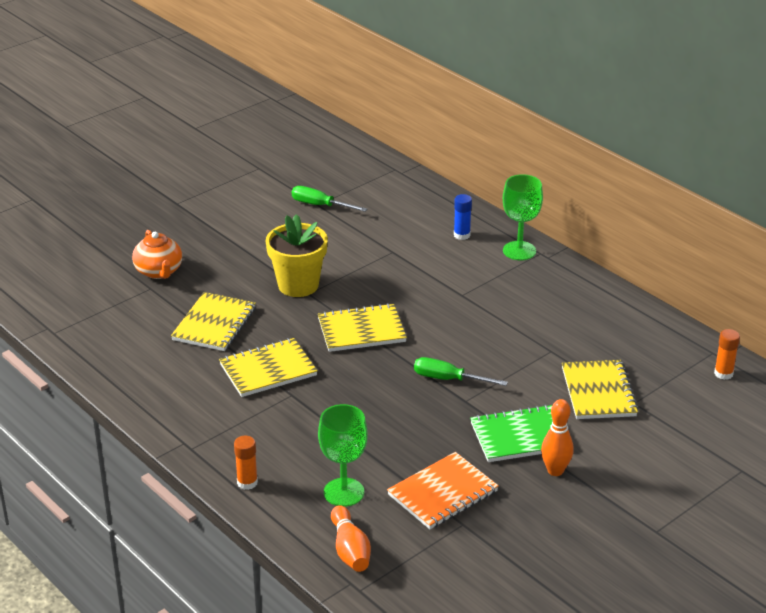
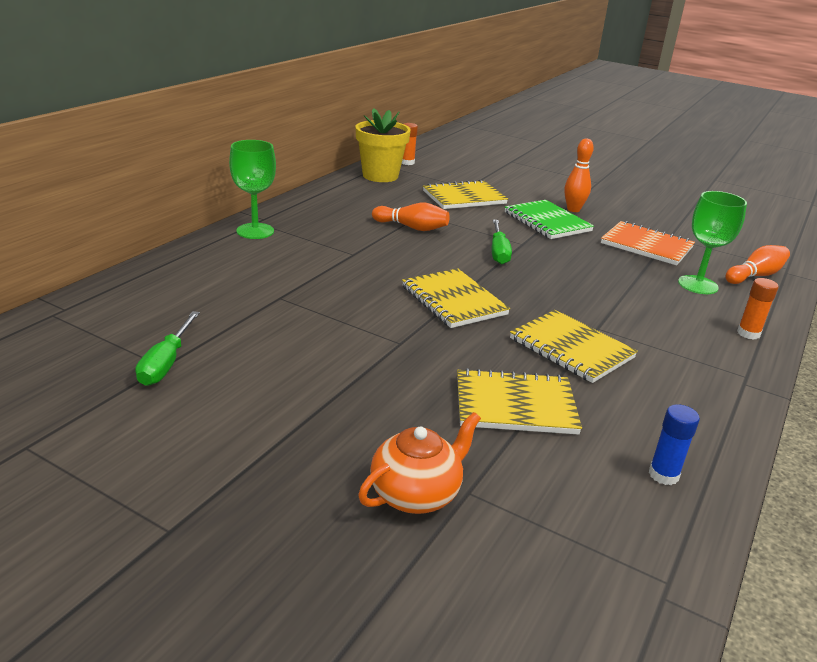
camera: 110 degrees left, 5 degrees down
(298, 285) = (386, 353): yellow flower pot -> yellow flower pot (380, 176)
(462, 235) = (229, 260): blue glue stick -> blue glue stick (663, 475)
(516, 338) = (412, 227): none -> orange bowling pin

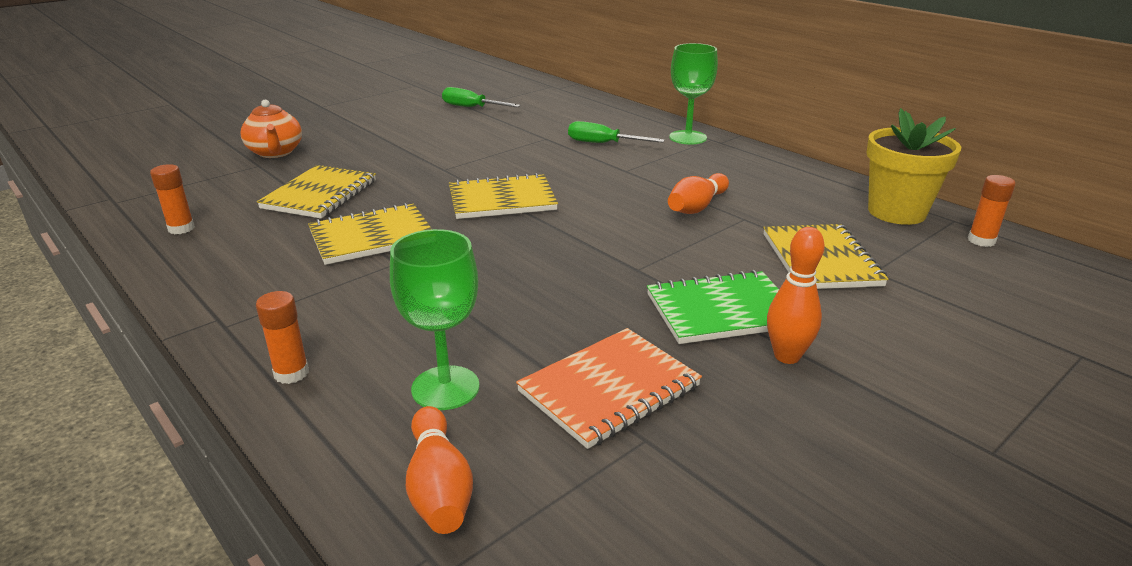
camera: 110 degrees right, 0 degrees up
(498, 252) = (612, 246): green screwdriver -> green screwdriver (603, 143)
(663, 475) = (181, 228): blue glue stick -> orange glue stick

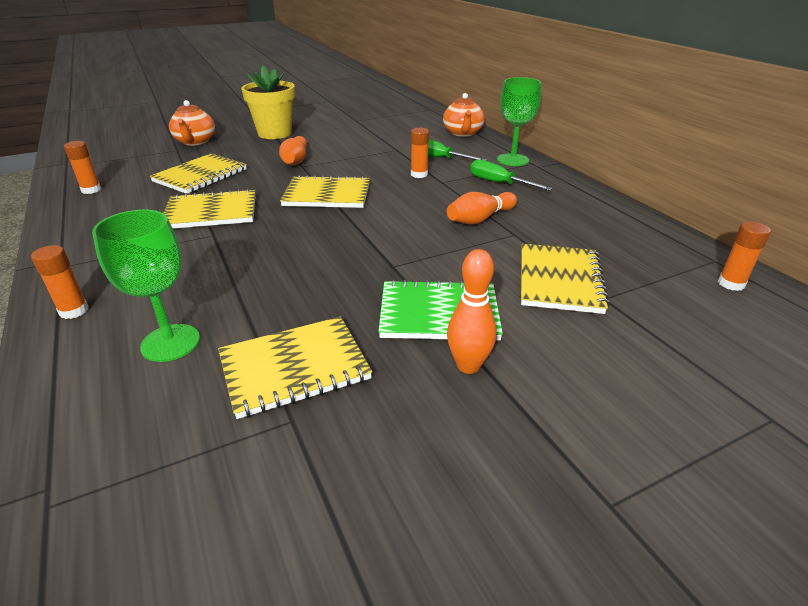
camera: 15 degrees right, 5 degrees up
(439, 487) = (101, 428): orange bowling pin -> orange bowling pin (295, 160)
(471, 107) = (357, 121): green screwdriver -> green screwdriver (499, 183)
(593, 165) = (419, 174): none -> orange glue stick
(609, 389) = (294, 368): orange notebook -> yellow notebook
(610, 111) = (462, 133): none -> orange teapot
(896, 212) = (661, 246): yellow flower pot -> yellow flower pot (274, 133)

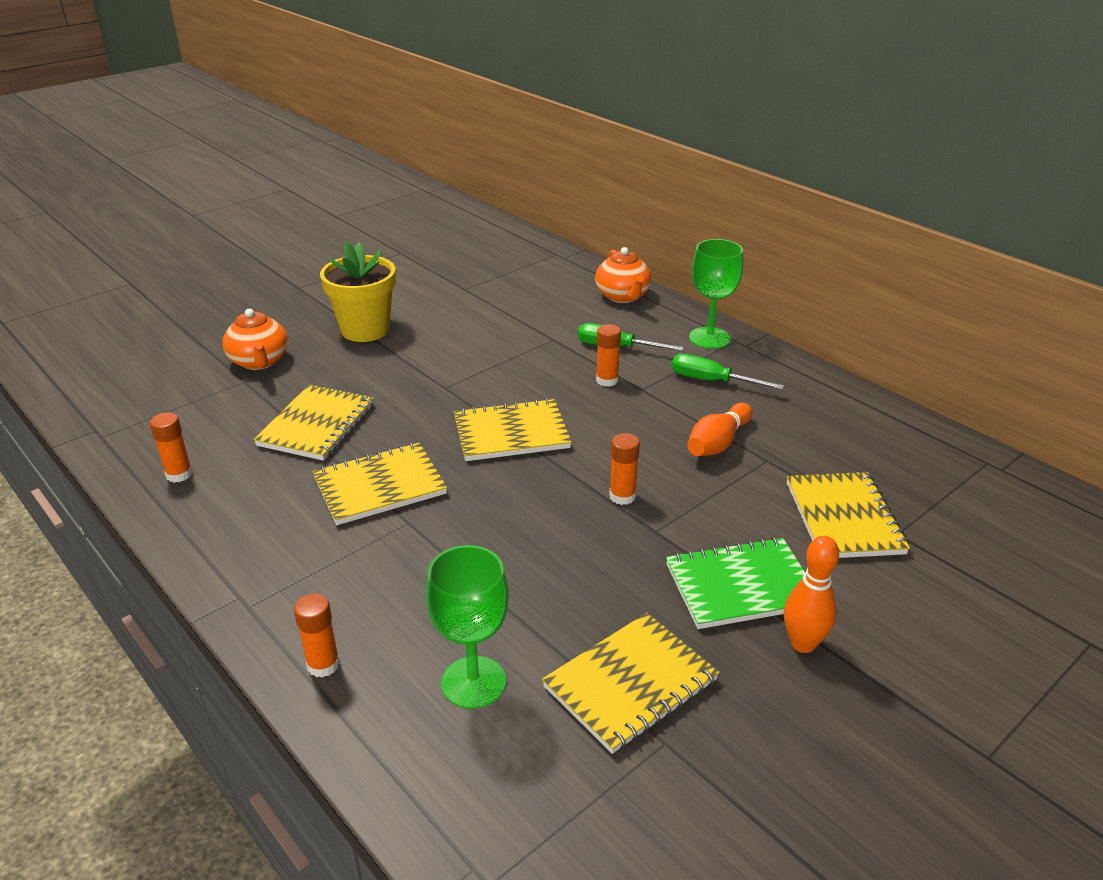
camera: 15 degrees left, 0 degrees up
(295, 160) = (429, 378): orange bowling pin -> none
(731, 284) = (1012, 491): orange glue stick -> orange glue stick (622, 496)

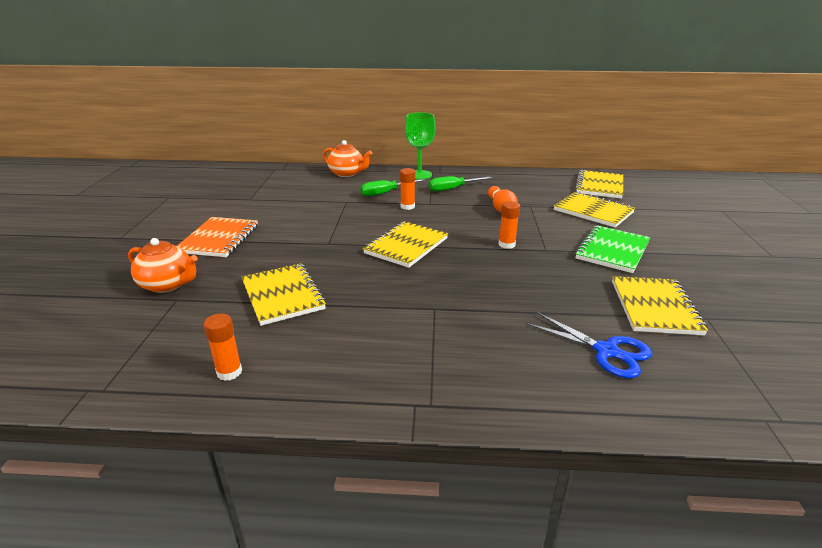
camera: 45 degrees left, 5 degrees down
(323, 664) = (531, 398): orange glue stick -> none
(365, 330) = (219, 239): yellow flower pot -> orange notebook
(380, 486) = (385, 302): yellow notebook -> yellow notebook (599, 186)
(473, 682) = (606, 351): green goblet -> blue scissors
(803, 643) = (667, 257): orange bowling pin -> none

